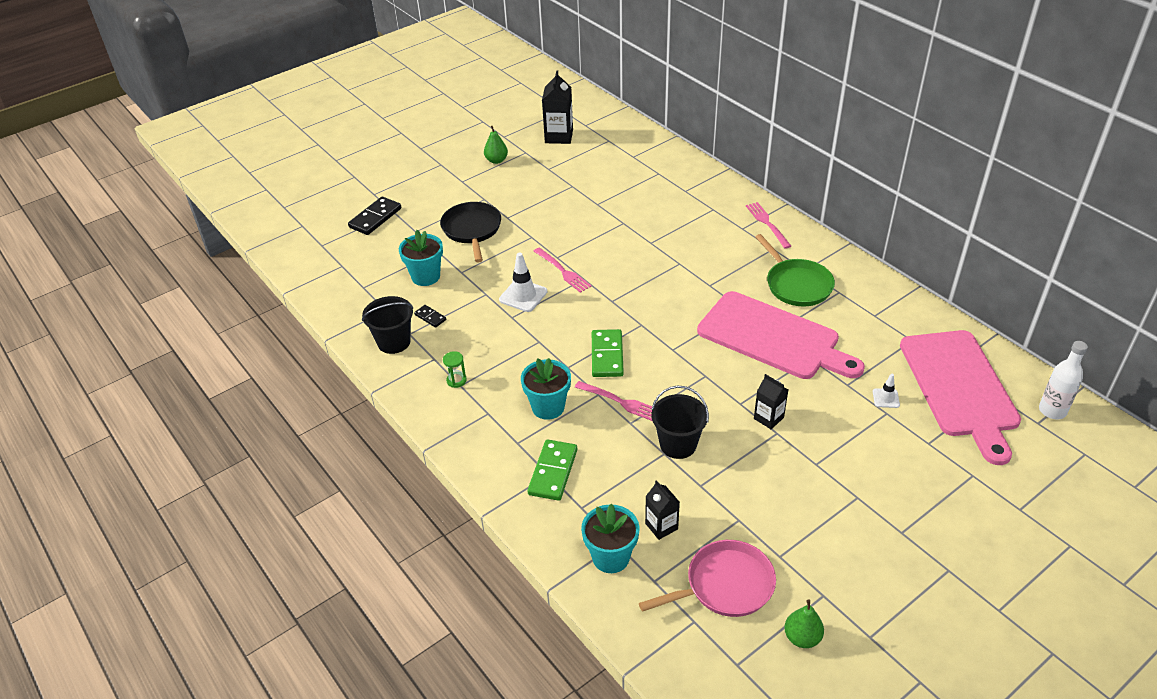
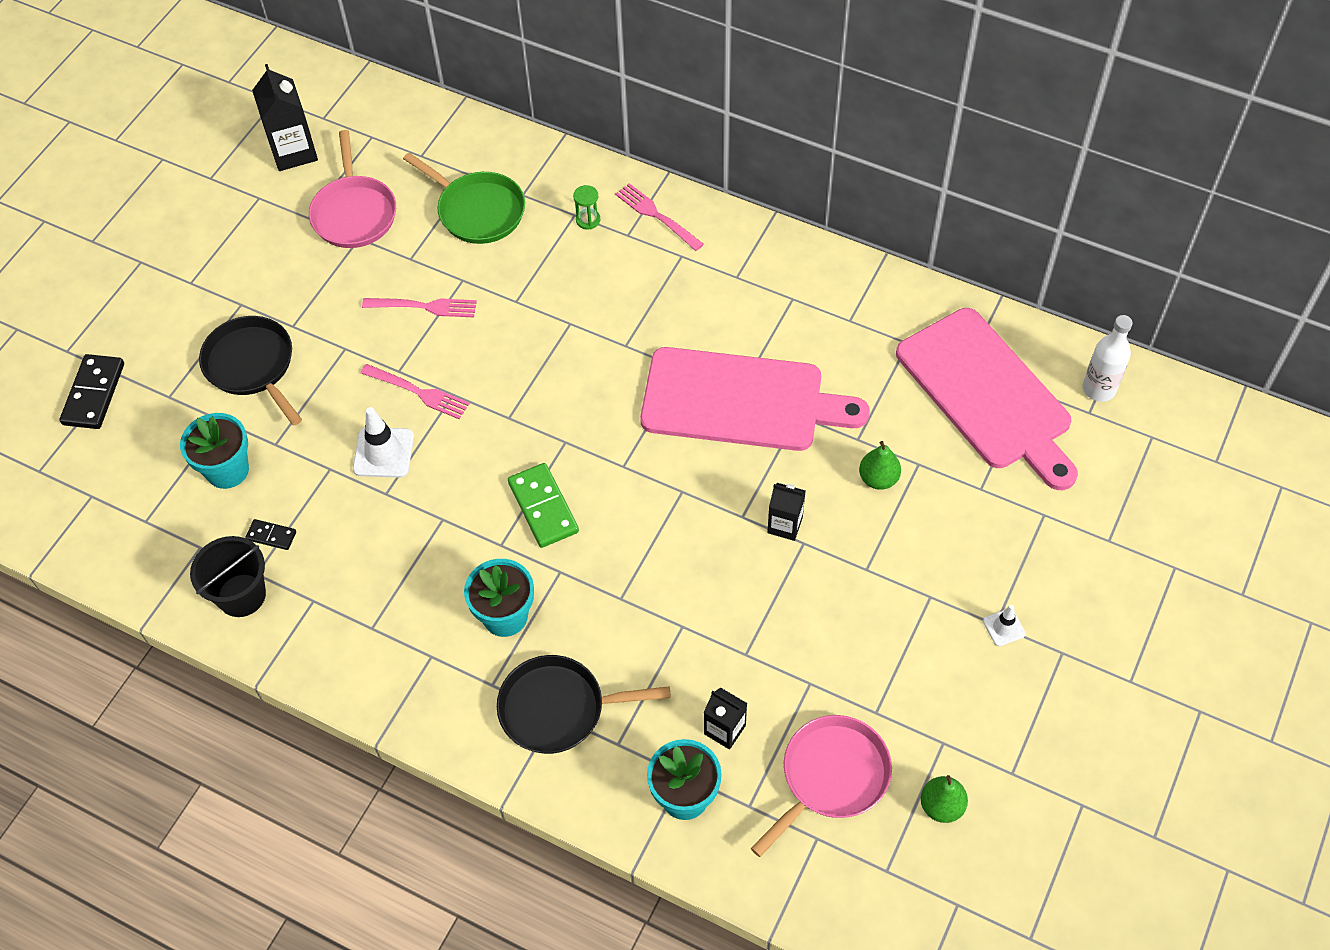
camera: 25 degrees left, 15 degrees up
(456, 380) = (362, 623): green hourglass -> green hourglass (588, 220)
(496, 160) = (222, 227): green pear -> green pear (878, 479)
(553, 472) = (558, 708): green domino -> black pan
(577, 173) = (354, 213): none -> pink pan
(620, 402) = (593, 572): pink fork -> pink fork (424, 307)
(678, 444) = (693, 607): black bucket -> none
(796, 285) = (735, 305): green pan -> green pan (477, 210)
(886, 398) = (909, 442): white traffic cone -> white traffic cone (1004, 627)

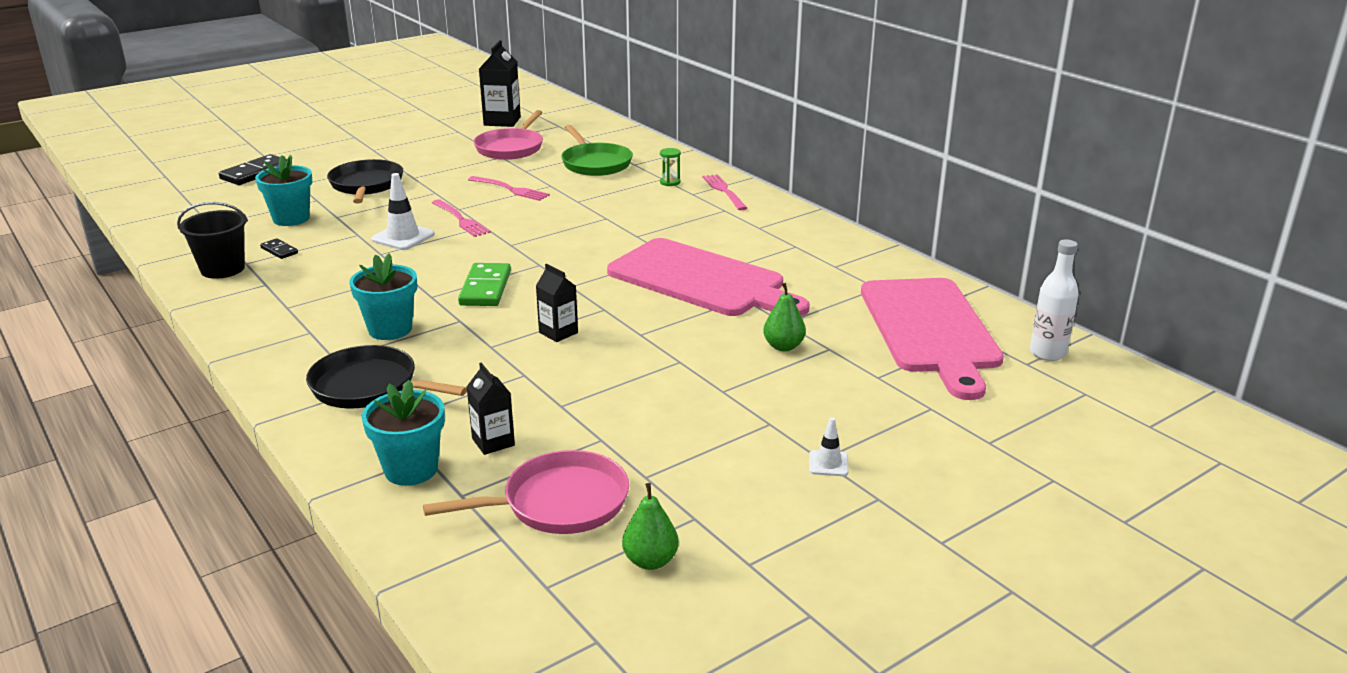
camera: 25 degrees right, 30 degrees down
(785, 525) = (673, 348): black carton -> black carton (558, 332)

